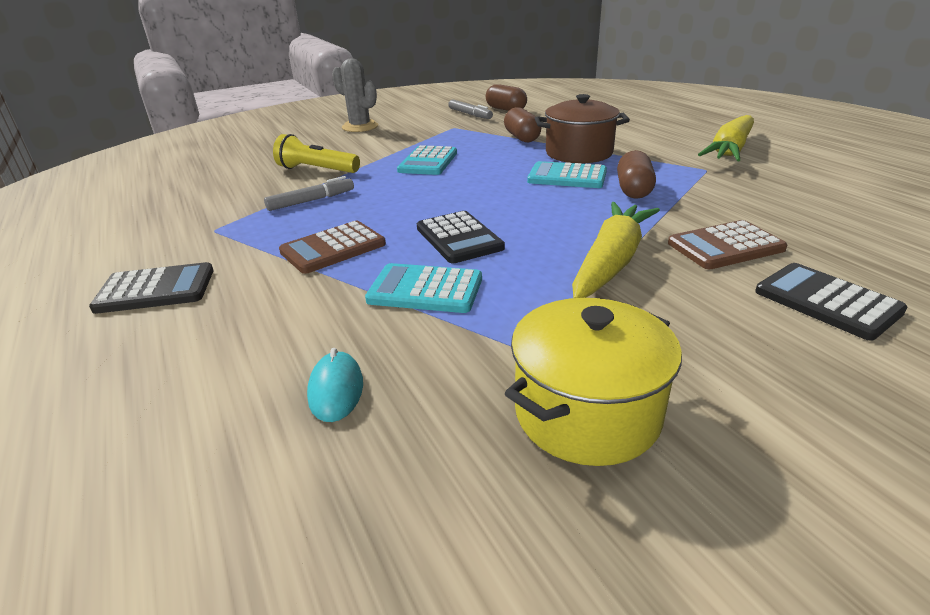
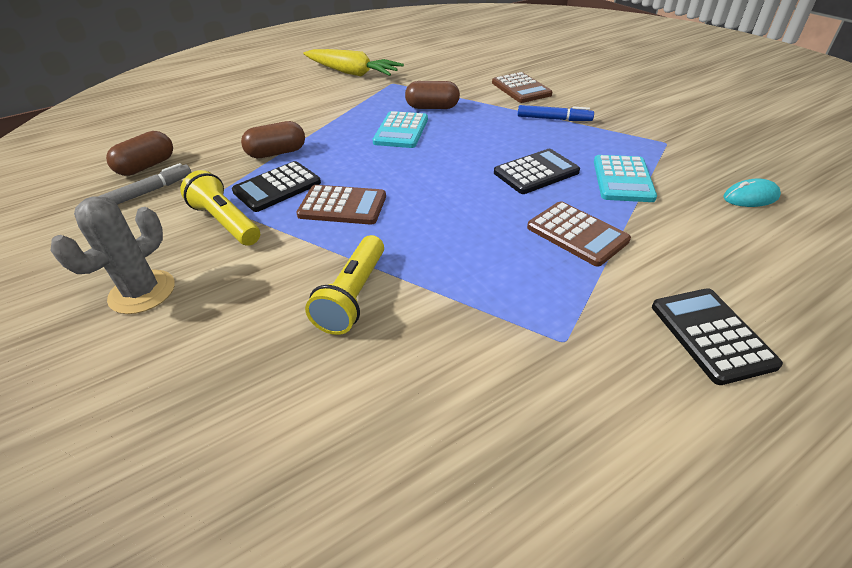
camera: 95 degrees left, 10 degrees up
(311, 201) = (464, 275): grey marker -> none
(422, 134) = (226, 222): none -> yellow flashlight
(428, 162) = (342, 206): turquoise calculator -> brown calculator
(579, 153) = (340, 125): brown pot -> none
(587, 413) = (704, 129): yellow pot -> none
(611, 262) = (554, 119): yellow carrot -> blue marker
(827, 301) = (574, 75): black calculator -> black calculator (277, 187)

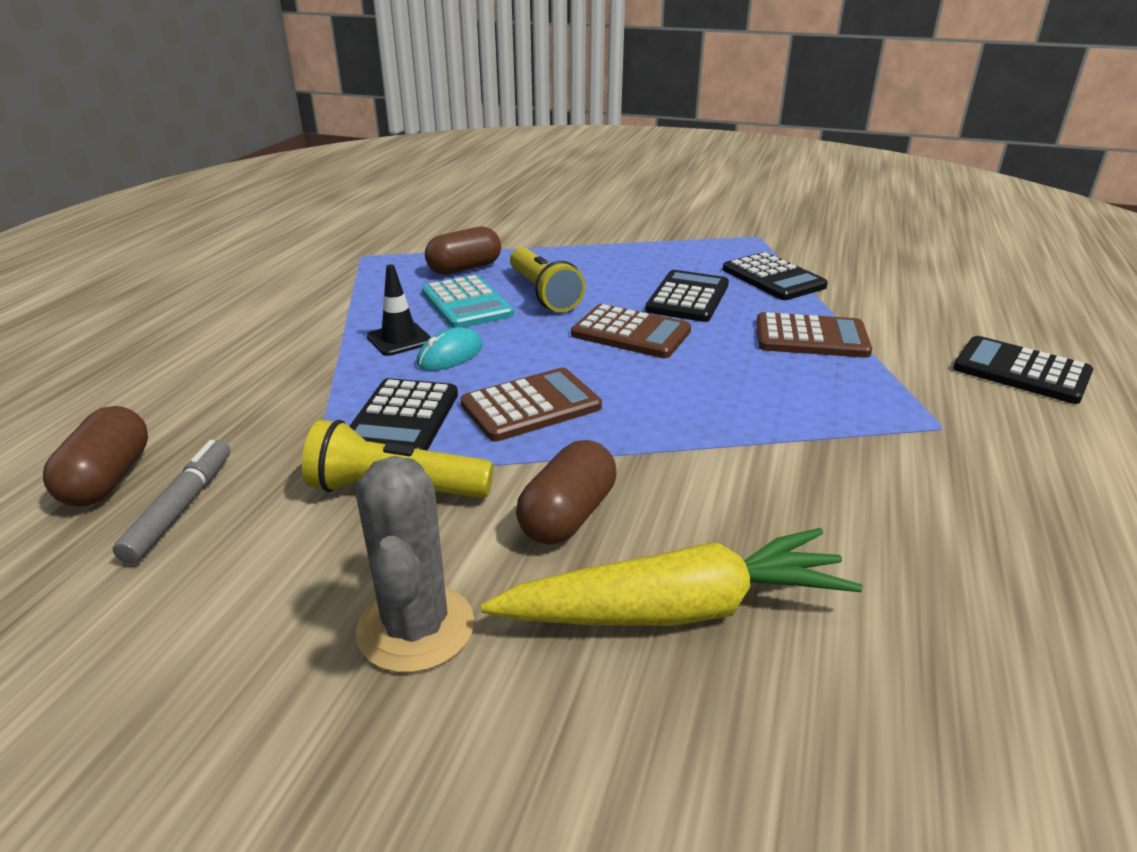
camera: 40 degrees left, 10 degrees down
(277, 153) = (327, 382): brown capsule -> brown capsule (567, 515)
(339, 141) = (399, 339): none -> black traffic cone
(352, 73) = (277, 258): yellow carrot -> yellow carrot (675, 609)
(353, 296) = (703, 487): yellow flashlight -> yellow flashlight (543, 293)
(521, 89) = (539, 223): brown calculator -> brown calculator (631, 333)
(554, 119) = (623, 243): blue marker -> none
(622, 179) = (773, 278): turquoise calculator -> black calculator
(750, 197) = (887, 260): turquoise mouse -> turquoise mouse (450, 355)

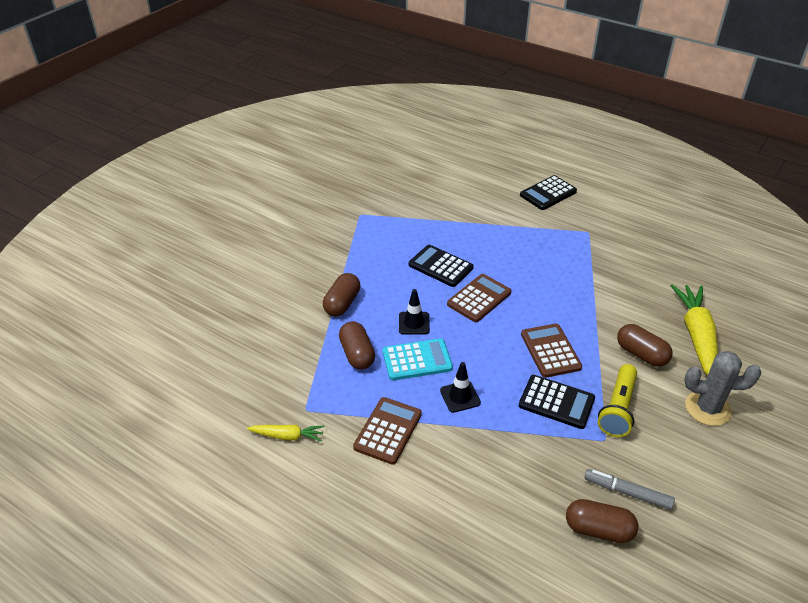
camera: 75 degrees left, 10 degrees up
(319, 253) = (287, 436): none -> yellow carrot
(450, 355) = (487, 375): turquoise mouse -> none
(543, 293) = (414, 323): yellow flashlight -> black traffic cone
(558, 249) = (342, 303): none -> brown capsule
(773, 278) = (426, 228): black calculator -> none
(811, 337) = (501, 239): brown calculator -> brown calculator (388, 431)

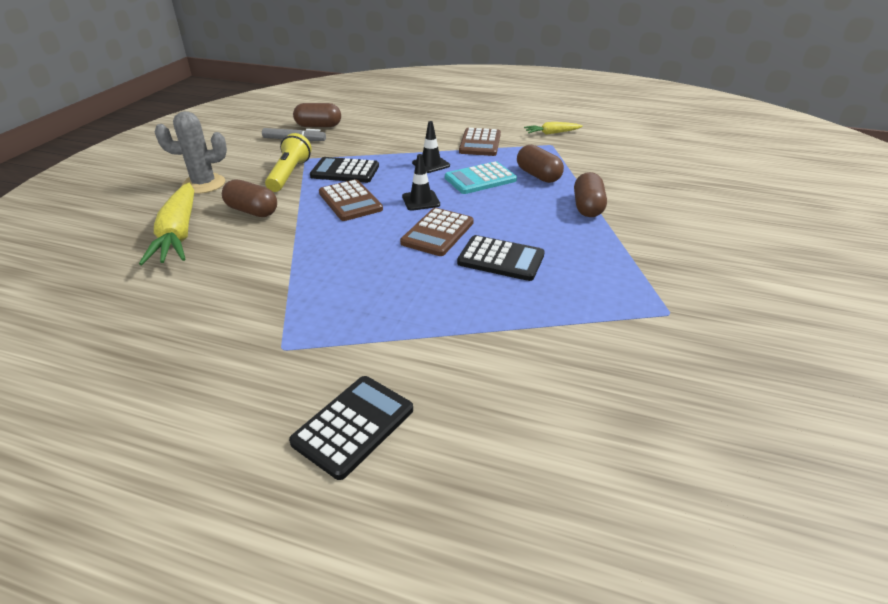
camera: 165 degrees right, 5 degrees down
(414, 323) = (500, 202): black traffic cone -> black traffic cone (421, 201)

